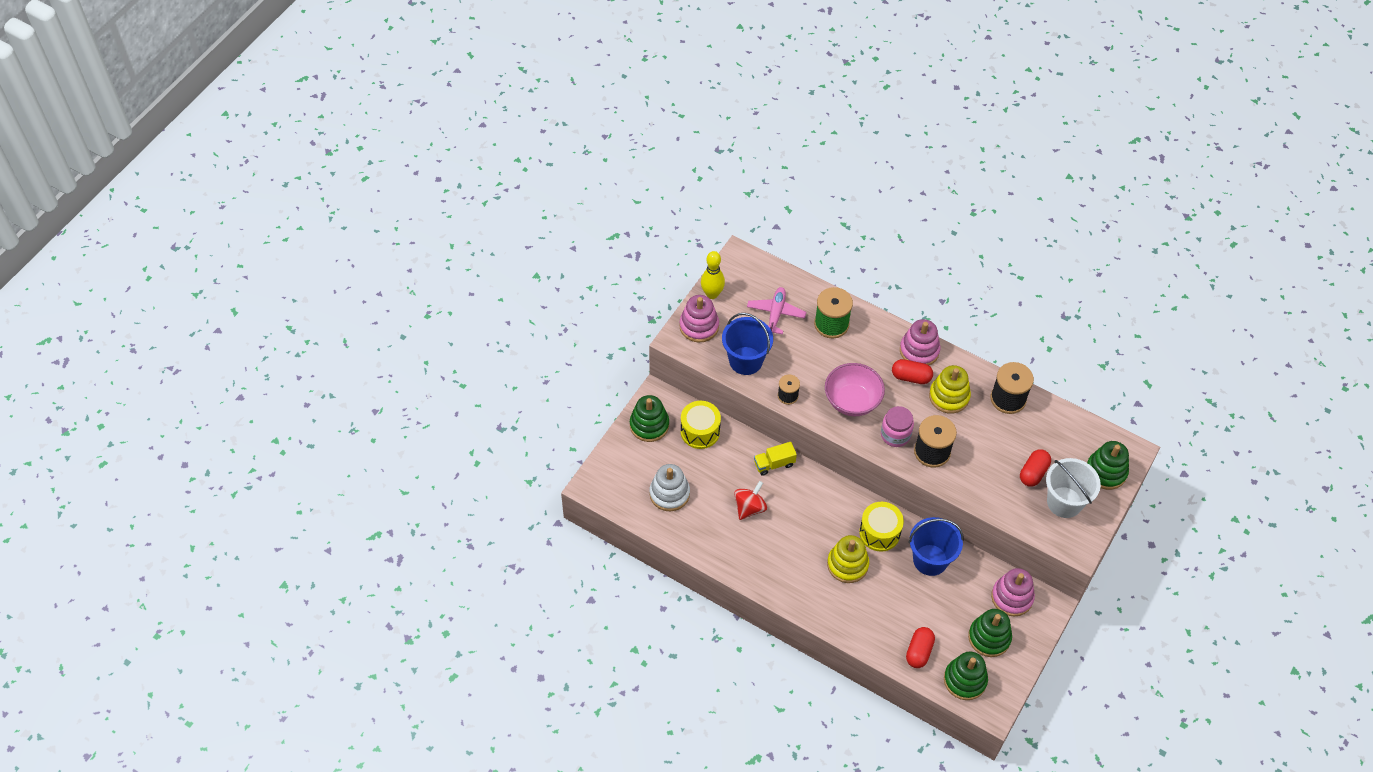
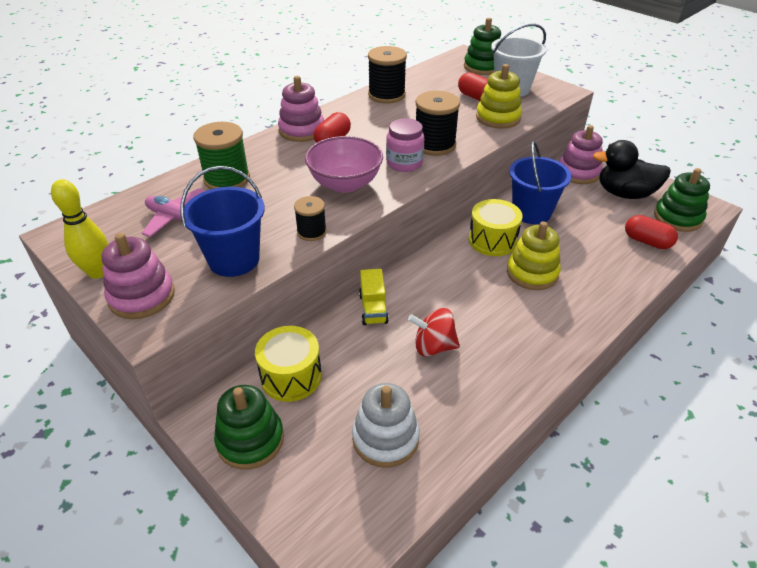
camera: 75 degrees left, 15 degrees down
(749, 508) = (433, 346): red spinning top -> red spinning top turned 45 degrees counterclockwise
(949, 396) = (369, 124): yellow stacking toy -> yellow stacking toy (498, 118)
(989, 637) = (625, 194): green stacking toy -> black duck

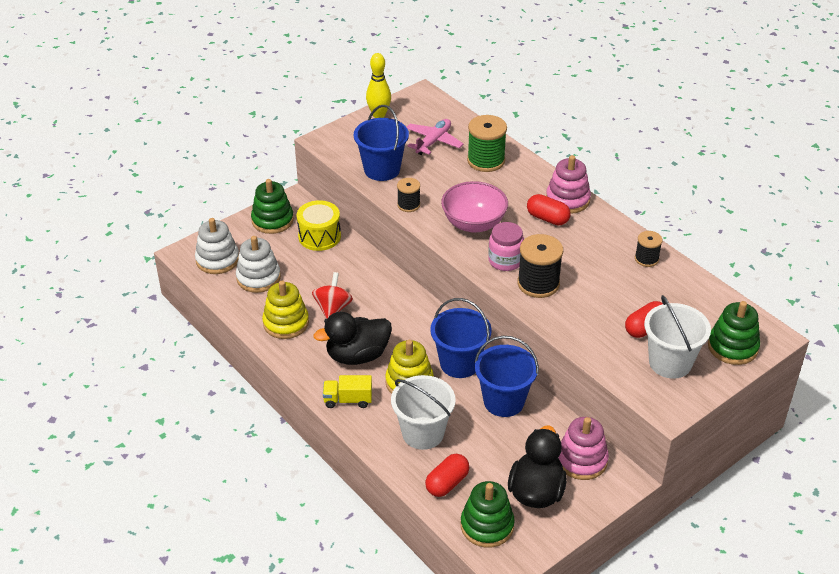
camera: 95 degrees right, 0 degrees up
(142, 296) = (351, 135): pink stacking toy -> none
(348, 504) = (217, 260): none -> white stacking toy
(373, 308) = (379, 279): yellow truck -> yellow truck (348, 400)
(386, 95) = (646, 259): black spool -> black spool, size x0.58
(492, 240) = (459, 363): yellow drum -> blue bucket
(498, 118) = (596, 338): yellow stacking toy -> yellow stacking toy (286, 323)
(507, 316) = (357, 355): none -> black duck
(595, 260) = (423, 433): none -> white bucket

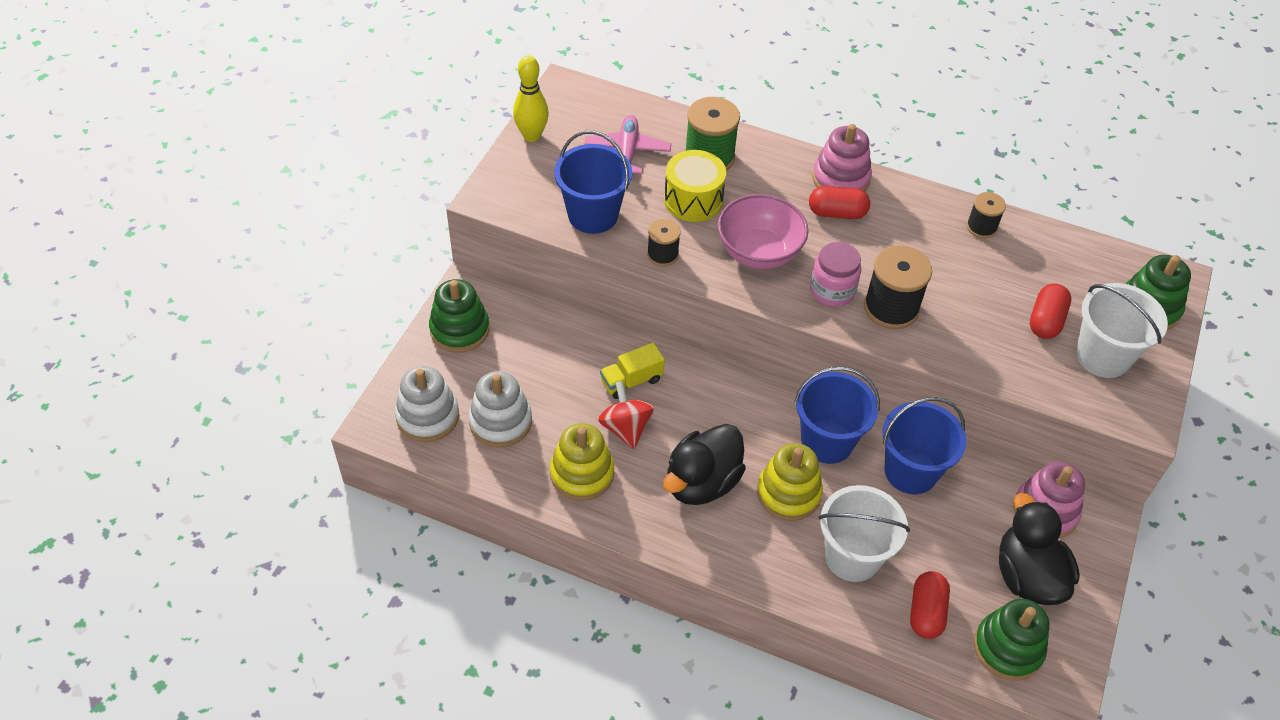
camera: 30 degrees left, 10 degrees up
(319, 236) = (536, 330): yellow drum -> yellow drum (693, 200)
(348, 400) = (734, 551): yellow truck -> yellow truck (631, 381)

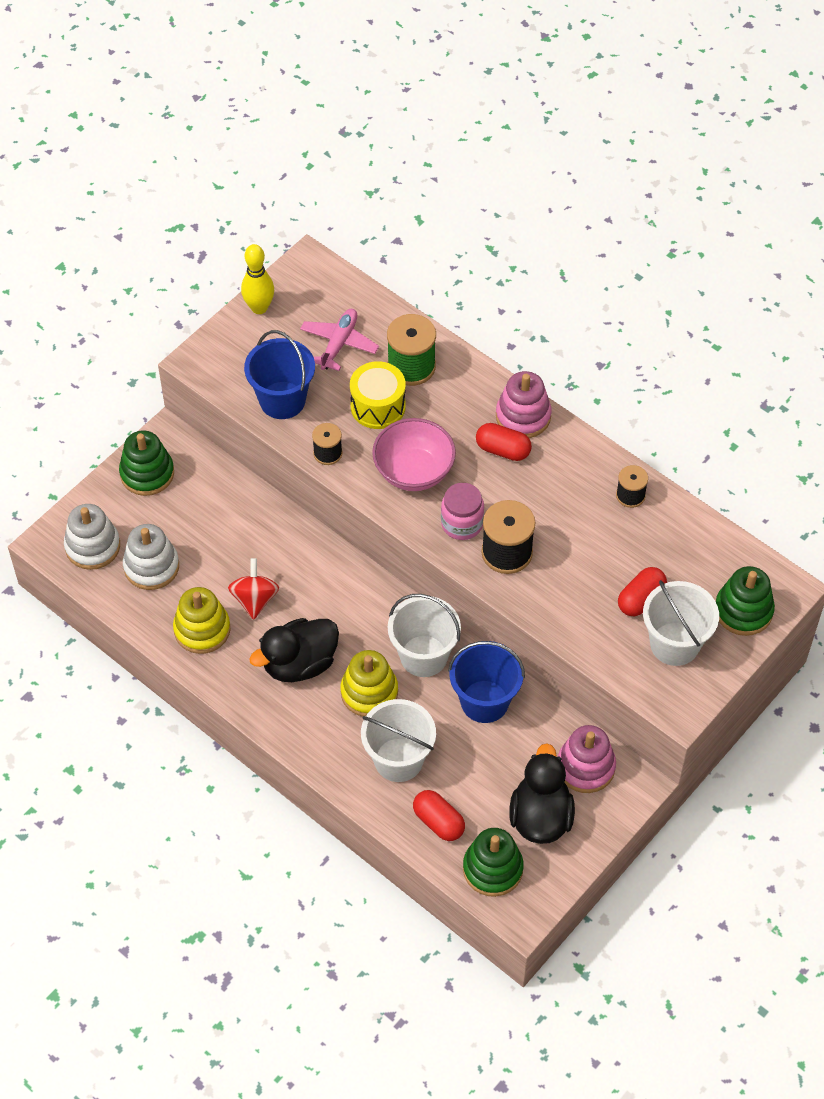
camera: 20 degrees right, 5 degrees up
(631, 381) = (277, 558): yellow truck -> none
(827, 441) = (423, 656): blue bucket -> white bucket
(926, 612) = (438, 822): red capsule -> red capsule turned 75 degrees counterclockwise

